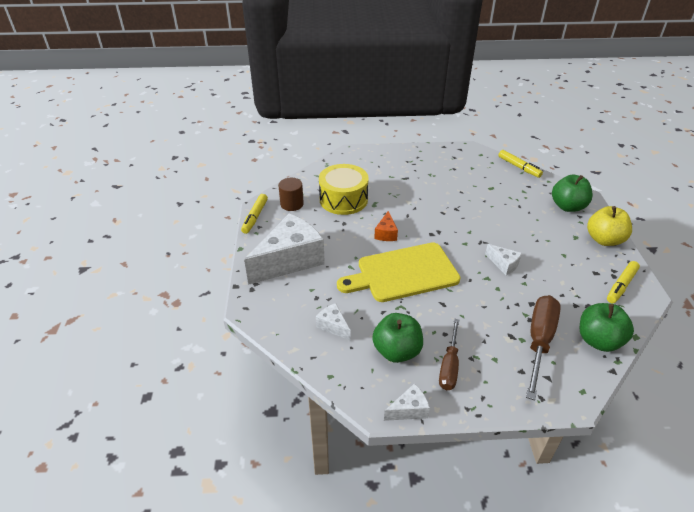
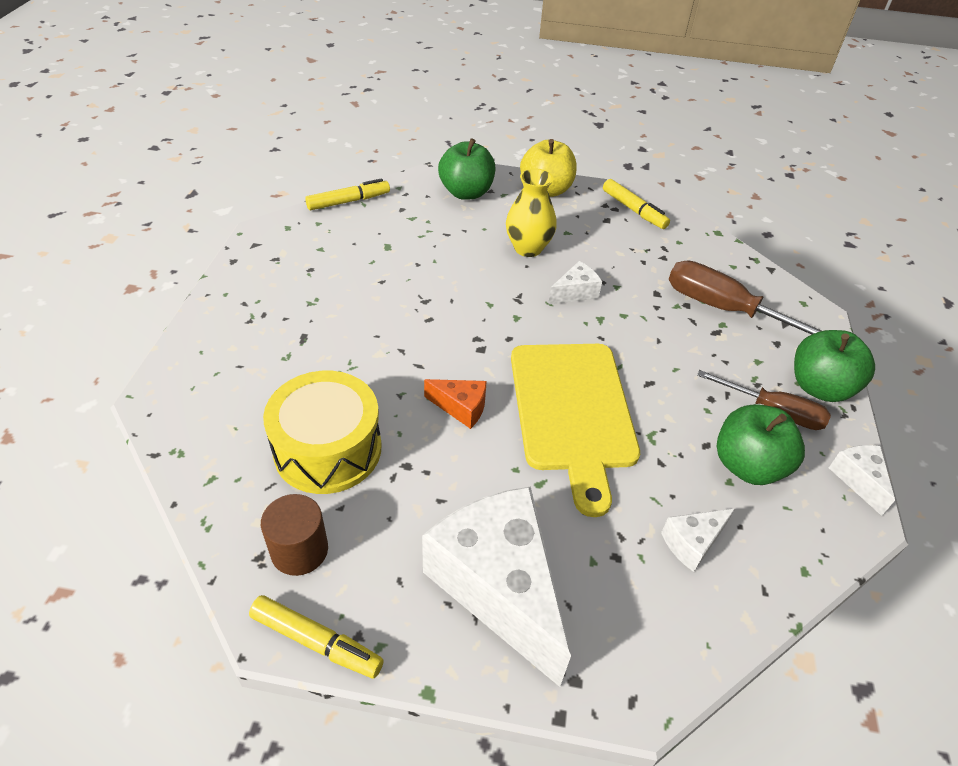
camera: 80 degrees left, 5 degrees up
(532, 239) = (528, 248): none -> yellow vase
(598, 340) = (724, 261): green apple -> green apple (819, 387)

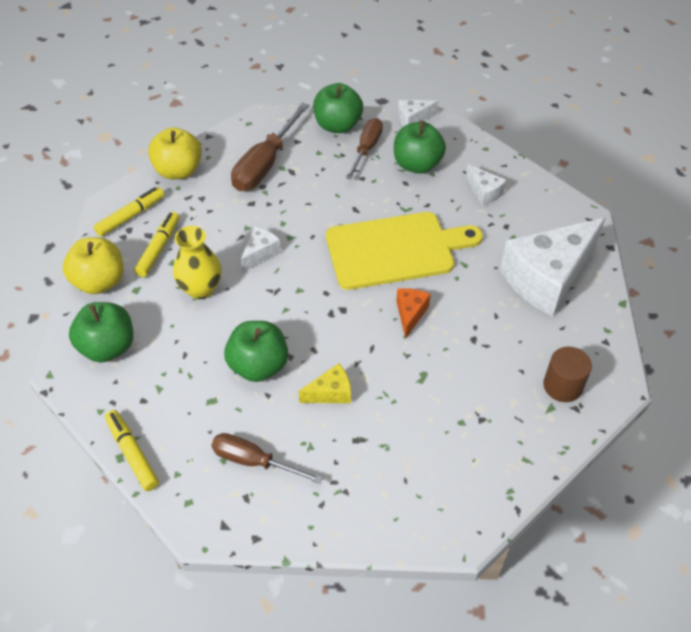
camera: 95 degrees left, 5 degrees up
(310, 266) = (254, 461): none -> brown screwdriver
(316, 642) = (617, 361): yellow marker -> yellow marker (159, 248)
(328, 449) = (475, 390): yellow drum -> none
(368, 324) = (331, 393): none -> yellow cheese
(419, 278) = (258, 366): none -> green apple
(575, 293) = (260, 253): white cheese -> white cheese turned 75 degrees clockwise
(706, 243) = (178, 171): none -> yellow apple

